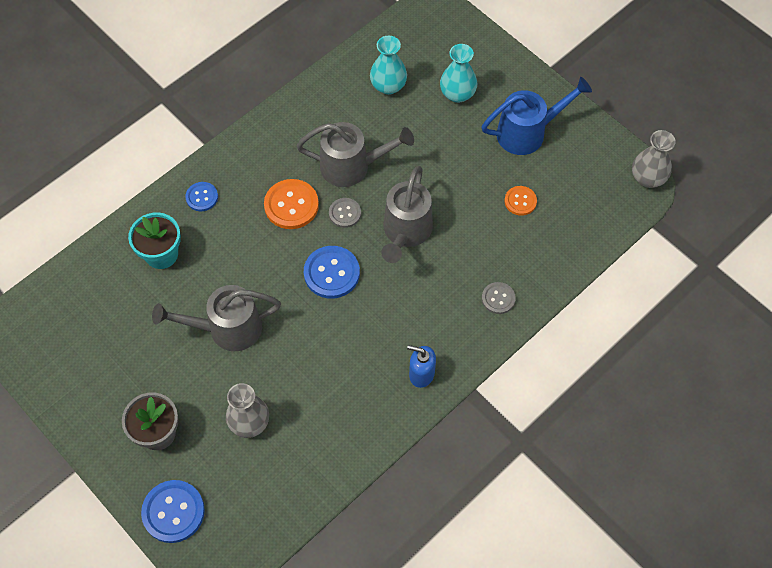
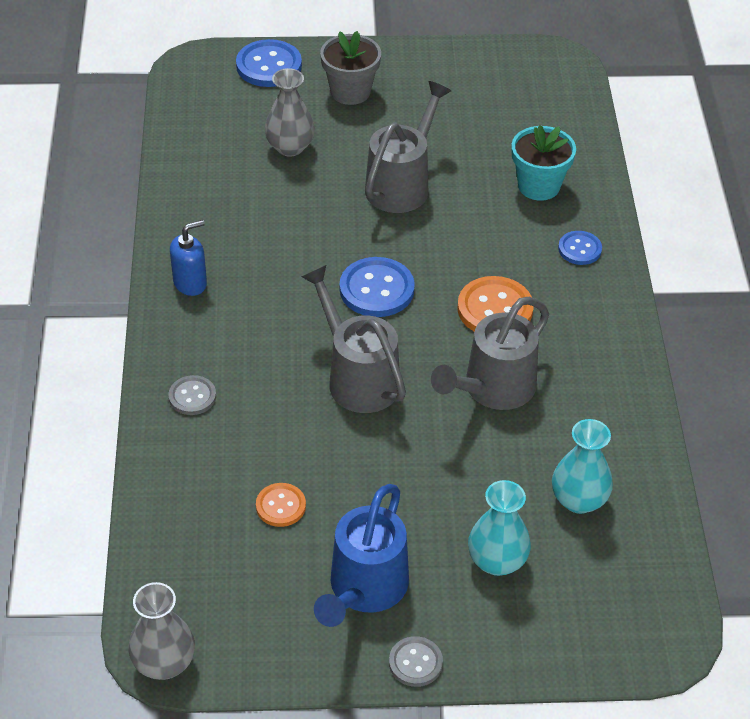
camera: 130 degrees right, 15 degrees down
(345, 213) = (437, 344): grey button -> grey button (415, 663)

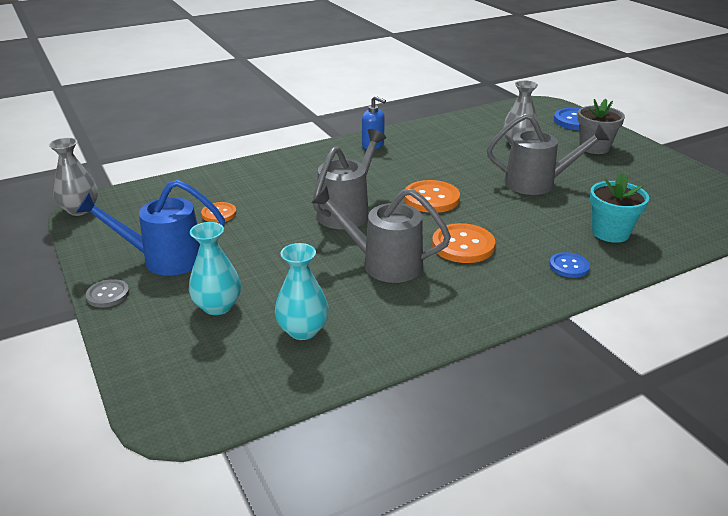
camera: 65 degrees right, 15 degrees down
(192, 396) = (286, 167): grey button -> none
(376, 289) = (431, 198): blue button -> orange button

